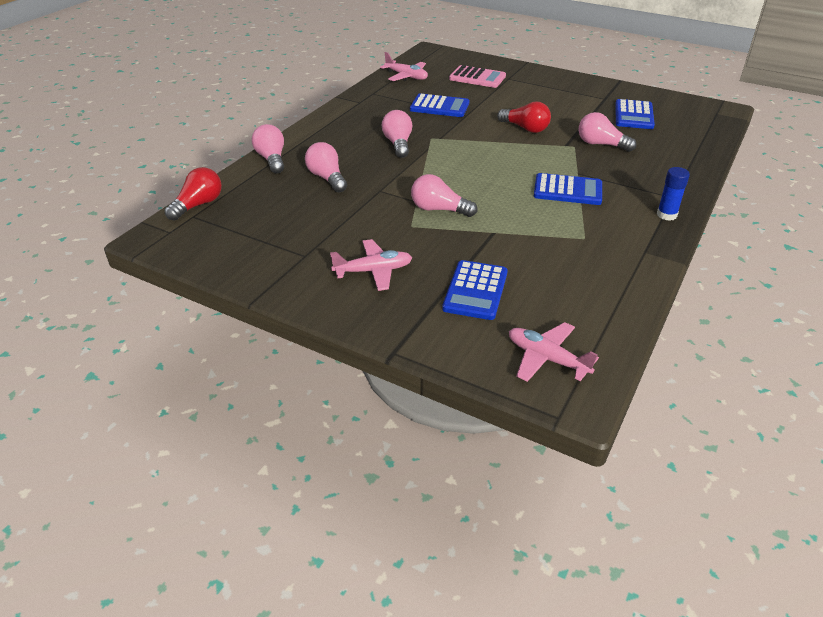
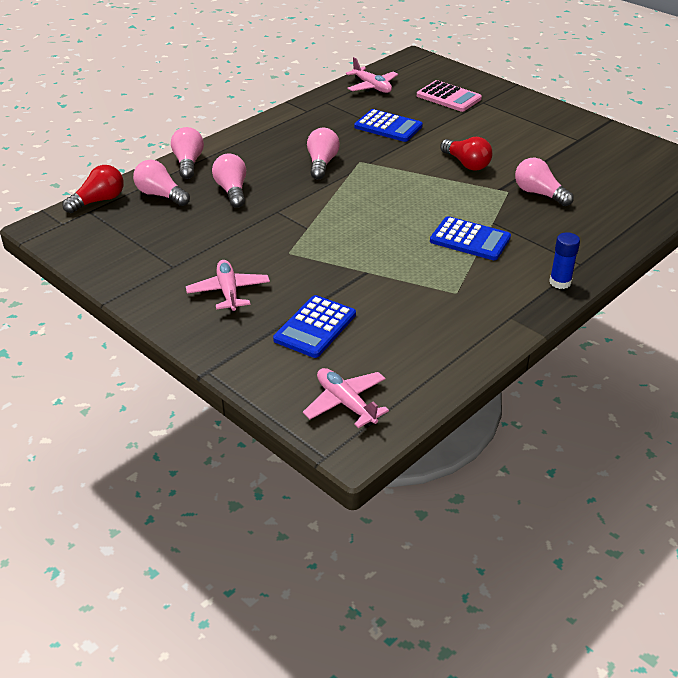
camera: 15 degrees right, 0 degrees up
(373, 271) = (228, 292): pink plane -> pink plane turned 105 degrees counterclockwise
(439, 209) = (325, 240): pink light bulb -> pink light bulb (161, 195)
(633, 115) = (599, 164): blue calculator -> none

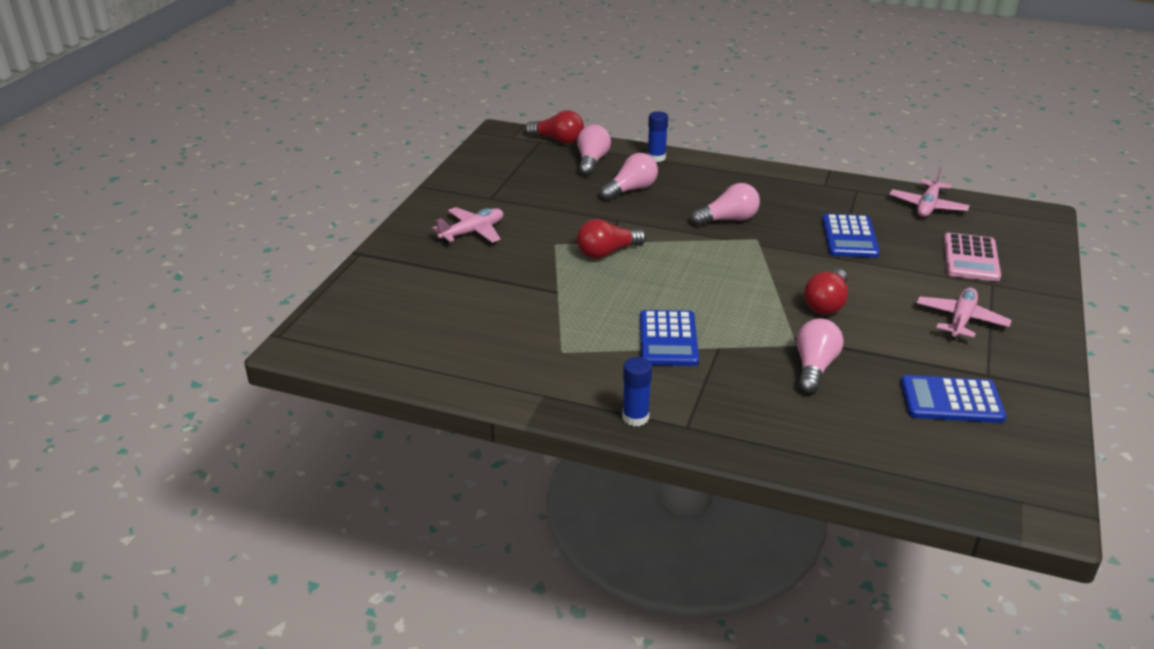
camera: 65 degrees right, 5 degrees down
(188, 163) = (656, 157): pink light bulb -> blue glue stick
(315, 327) = (450, 286): blue calculator -> blue calculator (951, 400)
(325, 231) = (607, 252): none -> red light bulb
(346, 403) = (352, 329): pink plane -> pink plane (961, 320)

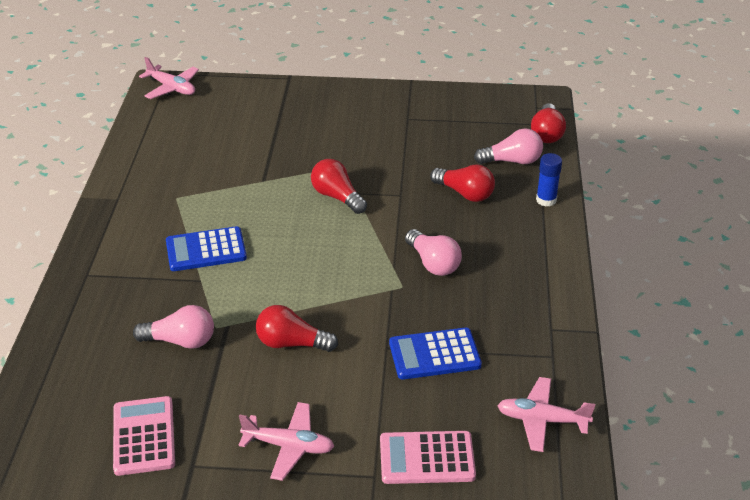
camera: 75 degrees right, 5 degrees up
(472, 232) = (343, 121): pink plane -> pink plane (171, 88)
(631, 190) = (465, 193): pink light bulb -> red light bulb
(635, 417) = (95, 247): blue glue stick -> none
(951, 400) = (144, 436): blue calculator -> pink calculator

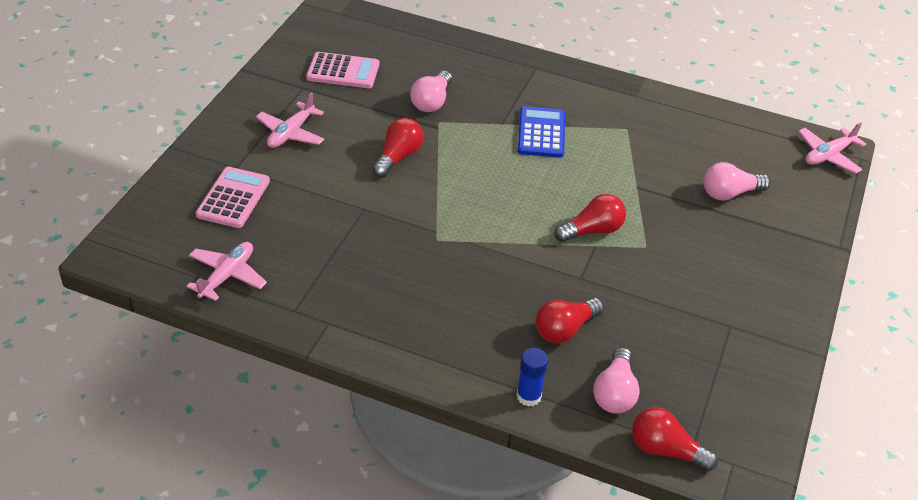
camera: 105 degrees right, 5 degrees up
(433, 263) = (460, 270): pink light bulb -> pink light bulb (729, 193)
(434, 354) = (339, 235): blue calculator -> none

